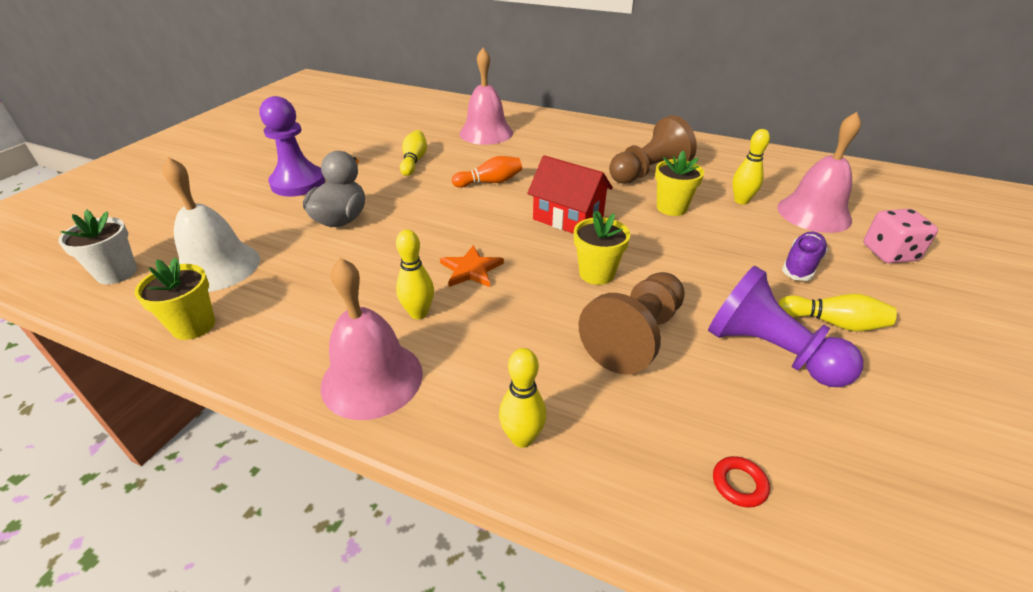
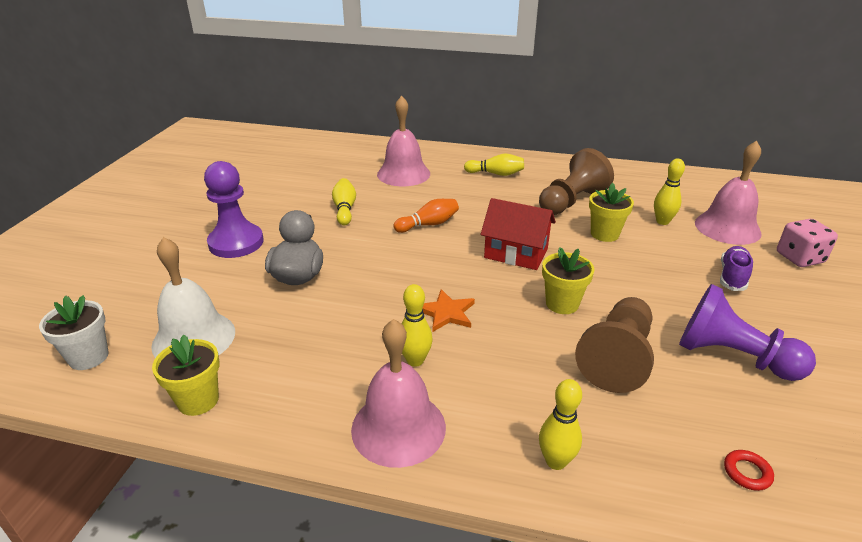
camera: 10 degrees left, 5 degrees down
(833, 323) = (775, 325): yellow bowling pin -> yellow bowling pin (496, 174)

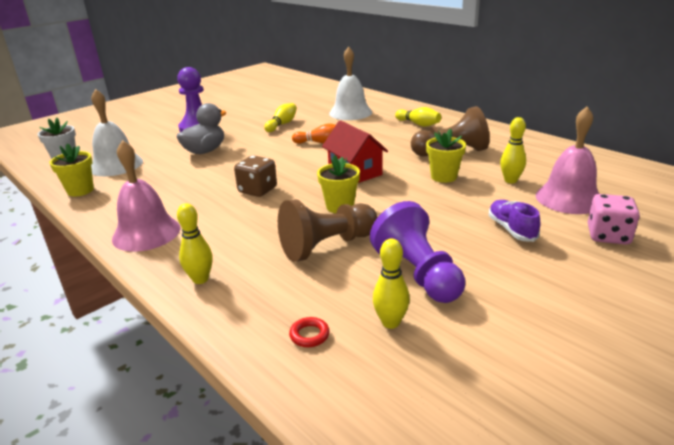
camera: 35 degrees right, 5 degrees down
(403, 174) = (350, 112): pink bell -> white bell
(415, 360) = (203, 207): yellow bowling pin -> yellow bowling pin (390, 322)
(446, 313) = (257, 190): orange star -> brown dice
(732, 277) = (511, 229): purple shoe -> purple shoe turned 75 degrees counterclockwise

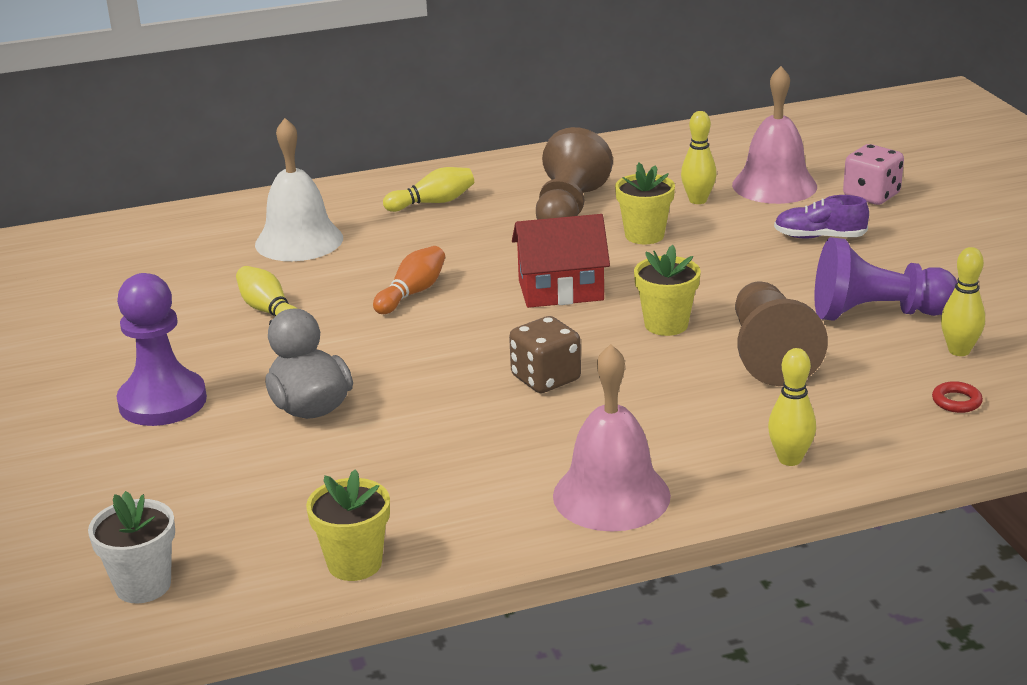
camera: 65 degrees left, 0 degrees up
(116, 165) = (260, 516): white bell -> none

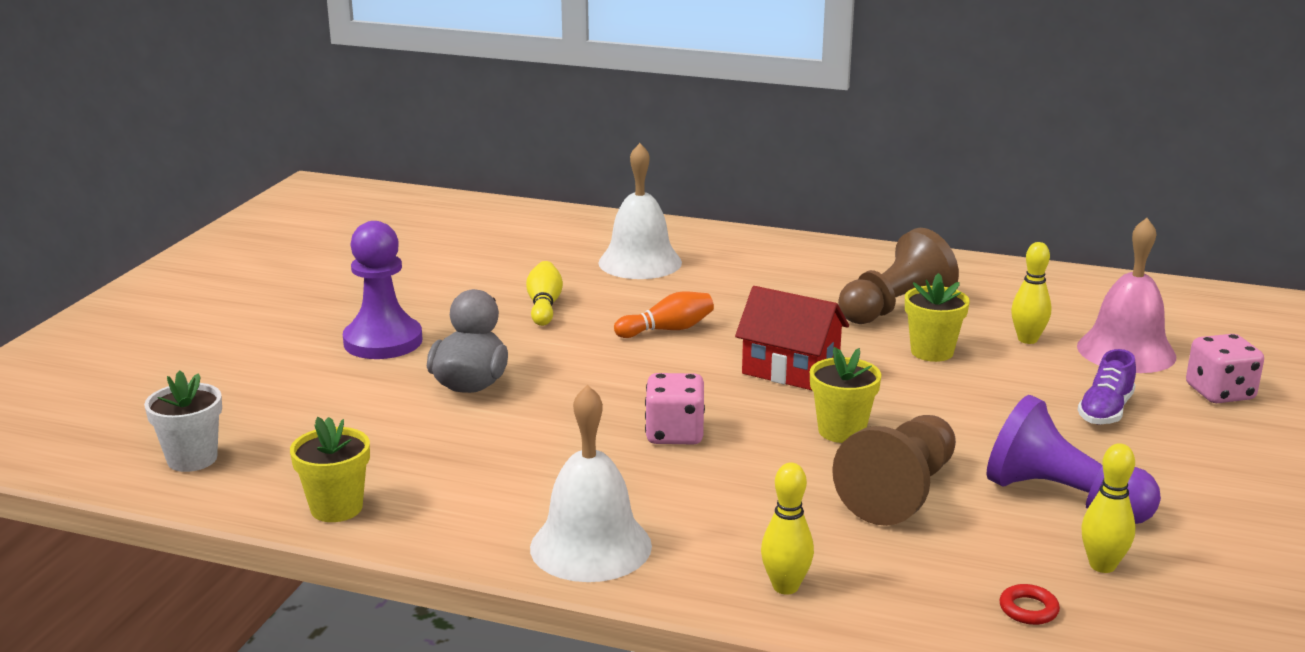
camera: 35 degrees right, 5 degrees down
(433, 203) = (785, 267): yellow bowling pin -> none
(545, 378) = (674, 434): brown dice -> pink dice
(611, 495) = (590, 546): pink bell -> white bell
(819, 237) = (1105, 411): purple shoe -> purple shoe turned 105 degrees counterclockwise

